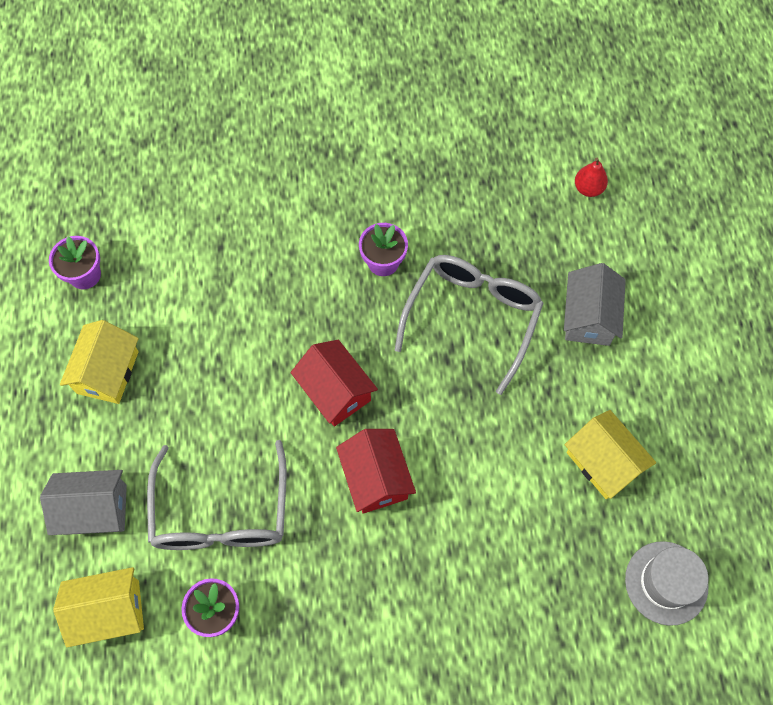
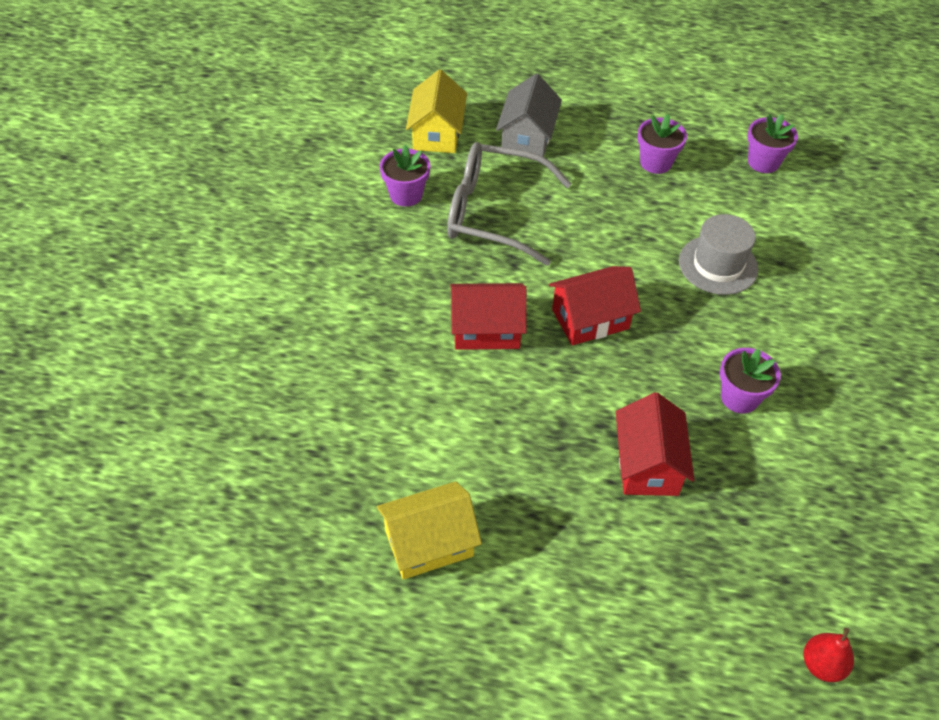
camera: 105 degrees right, 15 degrees down
(108, 372) = (656, 162): yellow house -> purple flower pot
(472, 318) = (647, 464): grey glasses -> red house
(589, 317) = (621, 594): grey house -> none
(666, 583) = (269, 558): grey hat -> grey hat (718, 265)

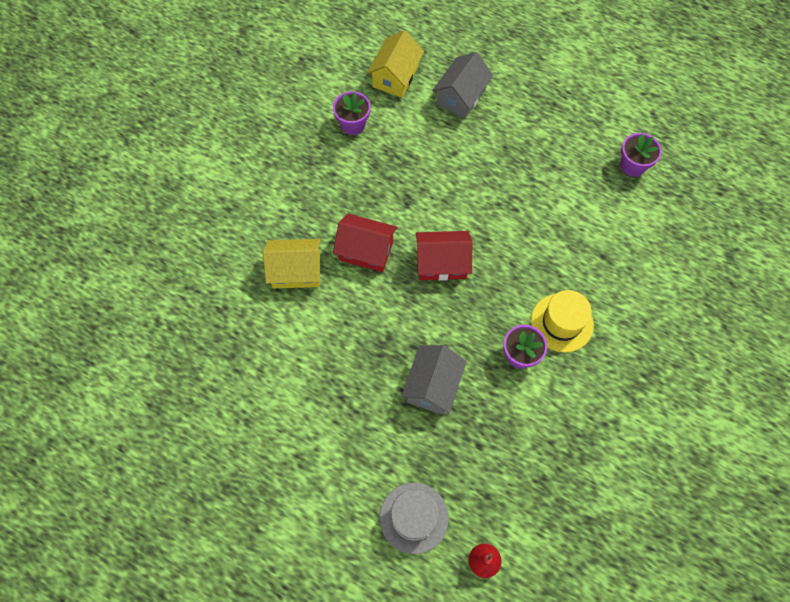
camera: 20 degrees right, 15 degrees up
(429, 543) = (267, 396): yellow house -> yellow house (296, 271)
(495, 213) = (410, 157): grey glasses -> none
(647, 464) = (432, 385): red house -> grey house
(656, 162) = (548, 144): purple flower pot -> none
(718, 265) = (554, 245): grey hat -> grey hat (414, 517)
(771, 347) = (562, 322): none -> yellow hat

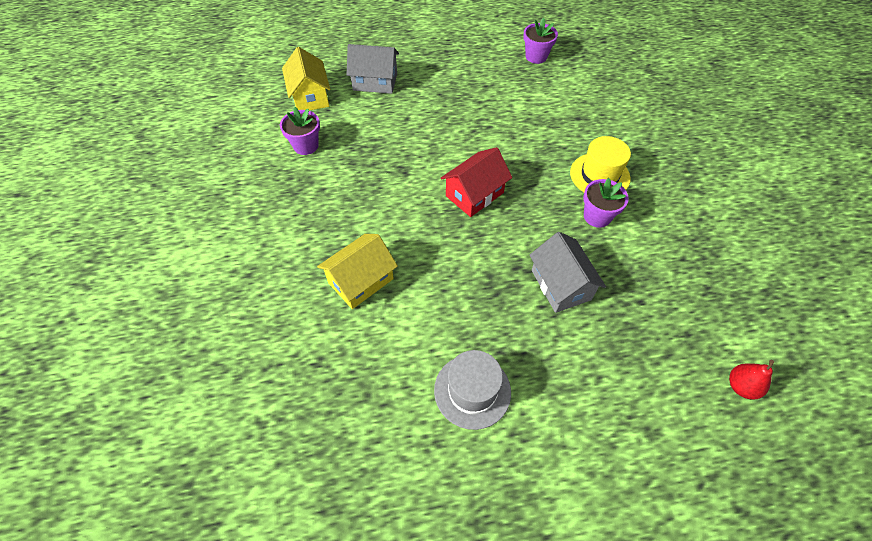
camera: 40 degrees left, 10 degrees down
(366, 250) = (406, 225): red house -> none
(414, 517) = (657, 399): grey hat -> grey hat (472, 391)
(461, 97) = (375, 82): grey house -> grey house turned 75 degrees counterclockwise

